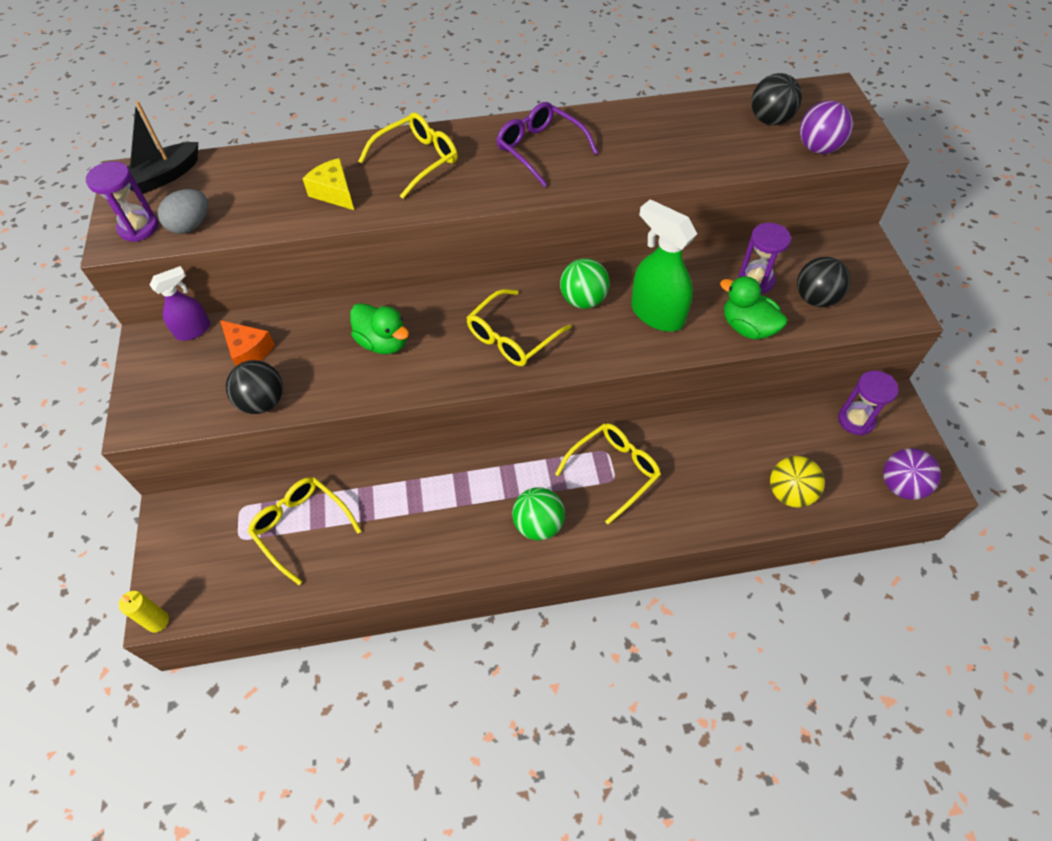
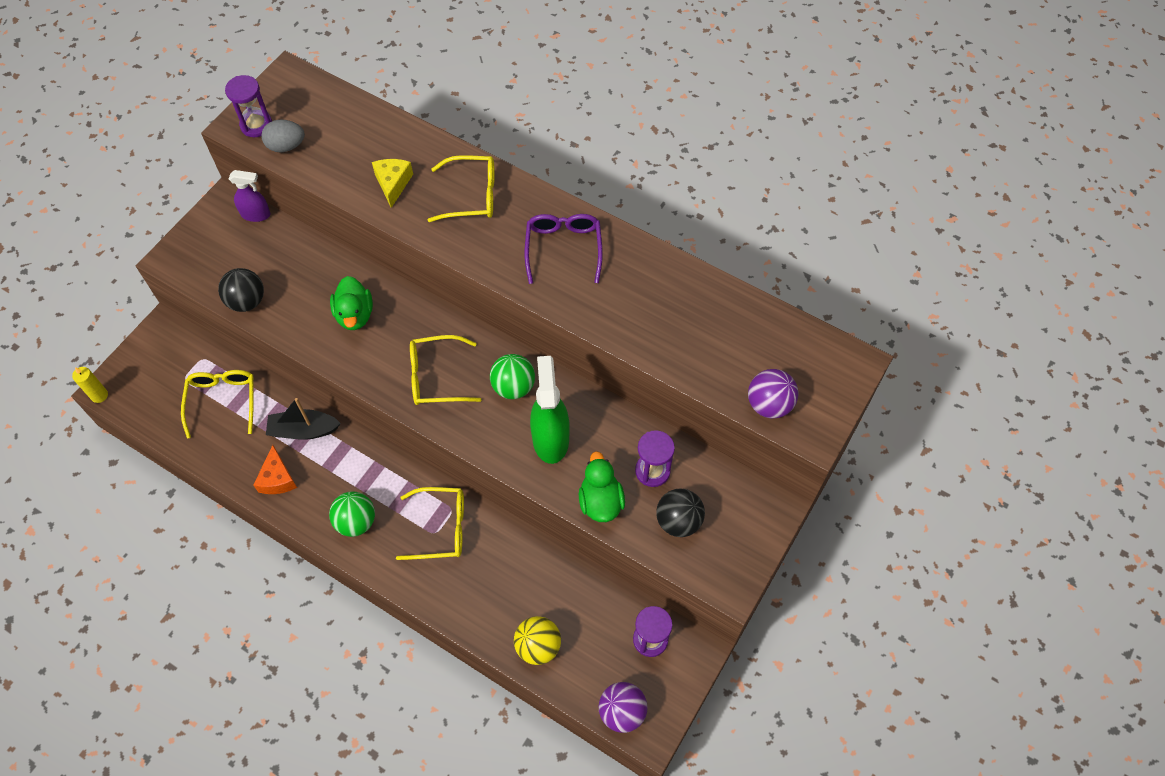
camera: 40 degrees right, 5 degrees up
(164, 177) = (306, 92): black boat -> black boat (303, 430)
(248, 351) = (272, 256): orange cheese -> orange cheese (277, 478)
(770, 120) = (764, 351): black ball -> none

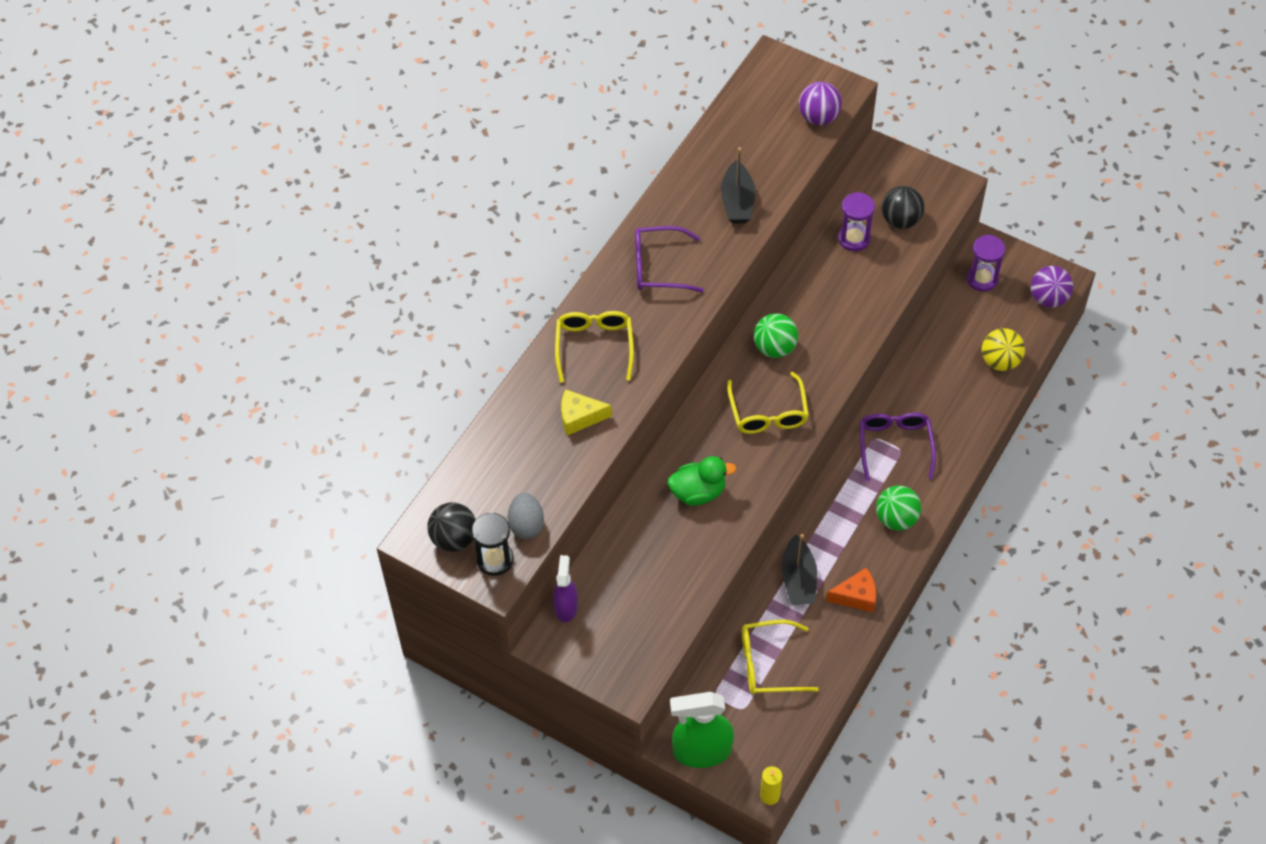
camera: 90 degrees left, 5 degrees down
(247, 301) = (685, 598): black ball -> black ball (454, 539)
(256, 125) = (495, 559): purple hourglass -> black hourglass
(441, 528) = (895, 445): yellow glasses -> purple glasses
(550, 438) = (828, 316): green spray bottle -> green spray bottle (701, 751)
(600, 501) = (888, 276): green duck -> none
(647, 320) = (737, 202): none -> black boat

